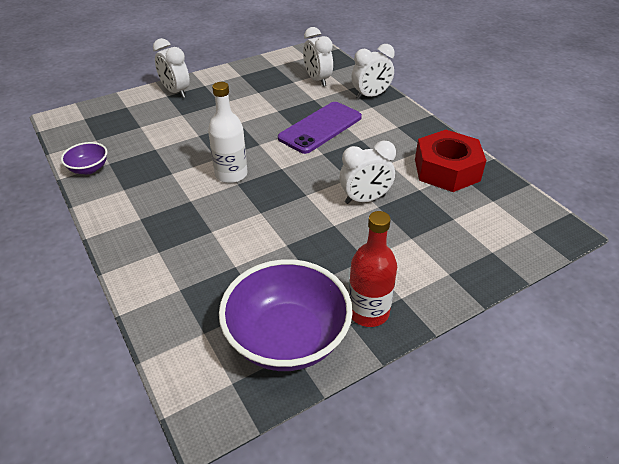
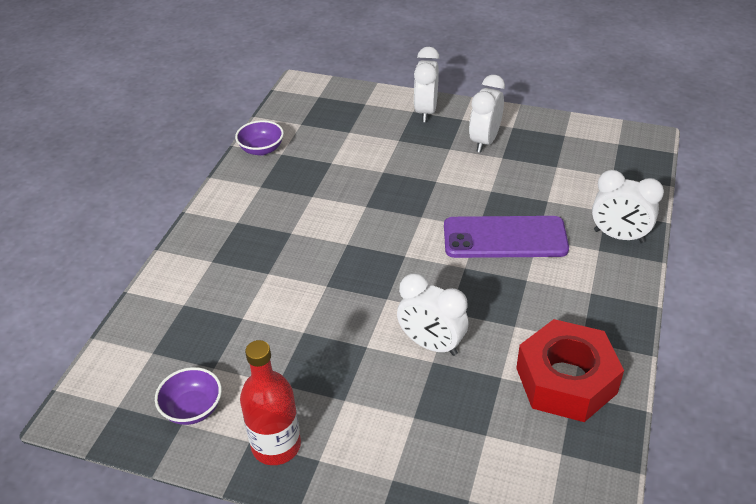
camera: 50 degrees right, 0 degrees up
(231, 174) = (354, 231): white bottle -> none
(287, 338) = (192, 409): purple bowl -> purple bowl, size x0.48
(317, 80) = (586, 179): white clock -> white clock (484, 141)

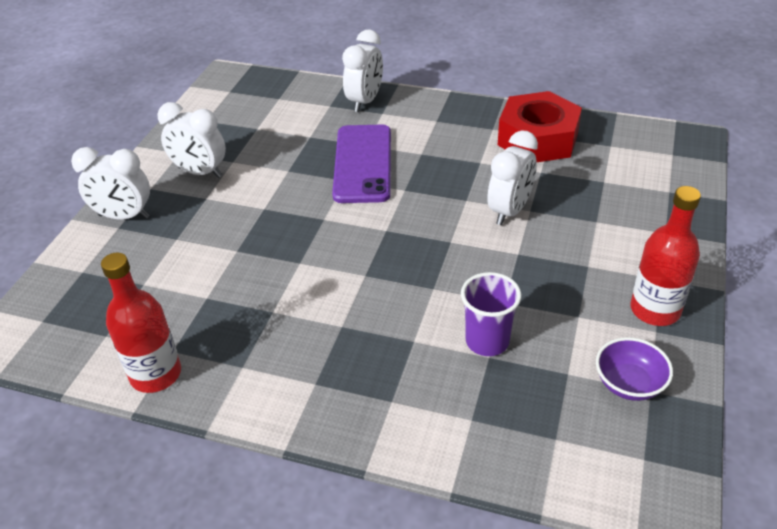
camera: 90 degrees left, 0 degrees up
(259, 317) = (487, 341): none -> purple cup
(261, 149) = (156, 374): purple bowl -> red bottle

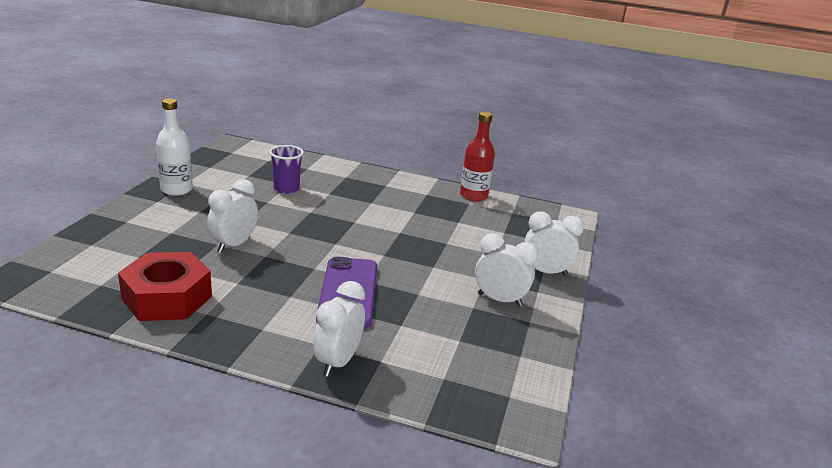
camera: 175 degrees right, 15 degrees down
(629, 384) = (219, 169): purple bowl -> none
(655, 310) = (176, 190): red bottle -> white bottle

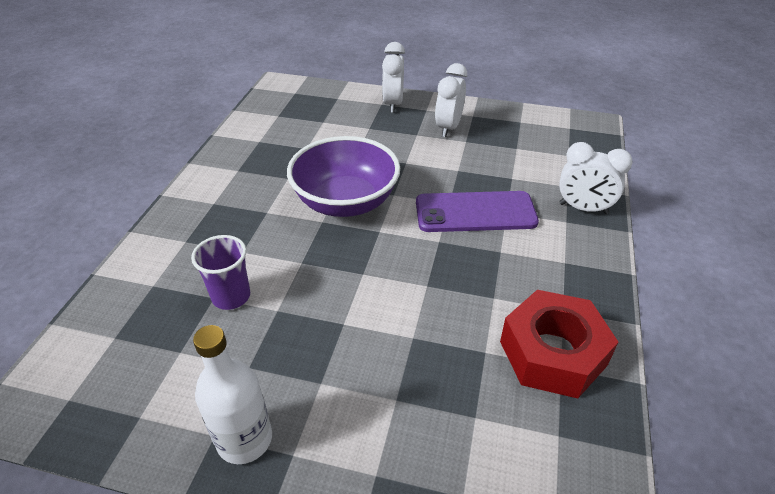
camera: 90 degrees left, 15 degrees up
(234, 245) = (410, 319): white clock -> none
(377, 233) = (345, 202): none -> purple bowl
(473, 196) = (240, 138): red bottle -> none

